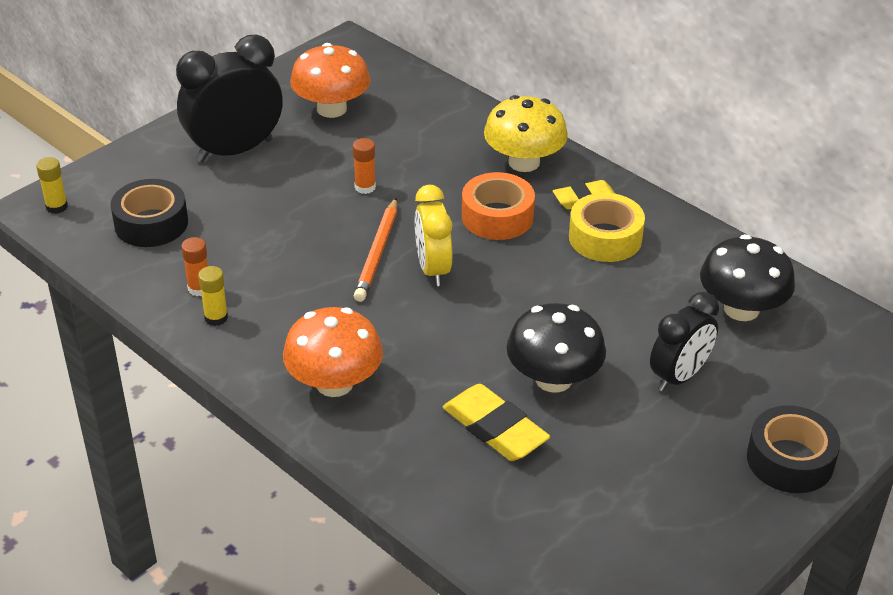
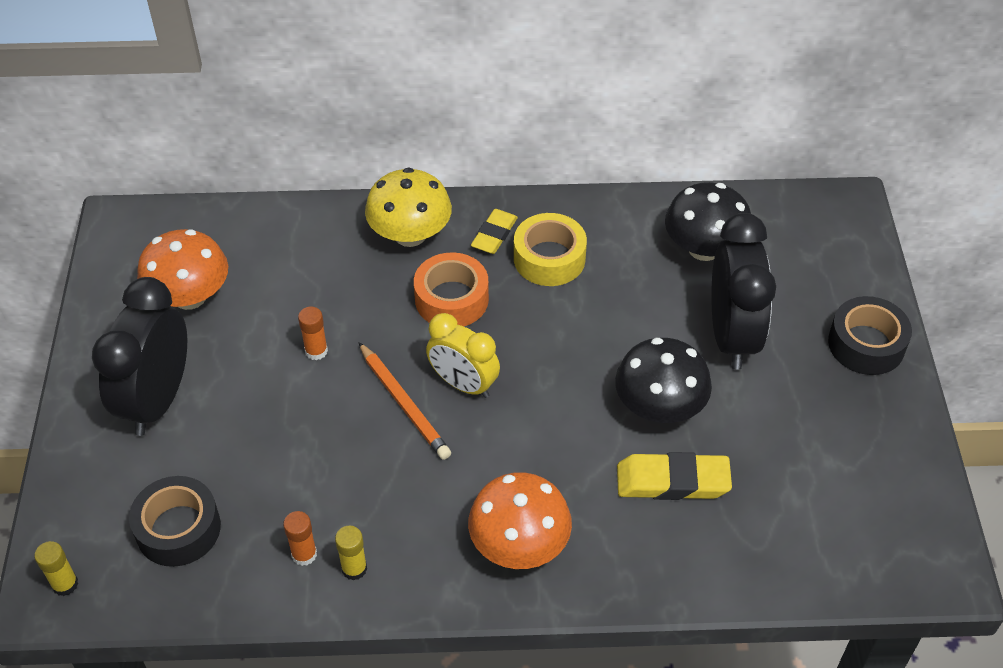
camera: 45 degrees left, 10 degrees up
(679, 376) = (732, 336): black clock -> black clock, size x1.54

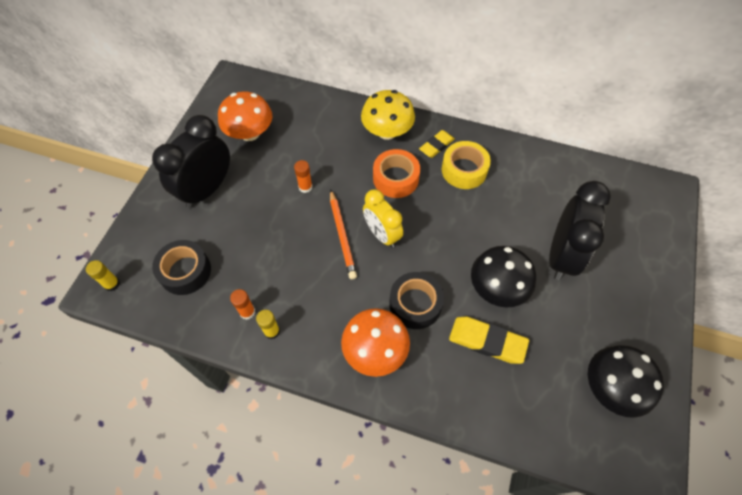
camera: 20 degrees right, 10 degrees up
(704, 248) = (564, 192): black mushroom -> black mushroom (611, 387)
(866, 344) = (650, 289): black tape -> black tape (415, 304)

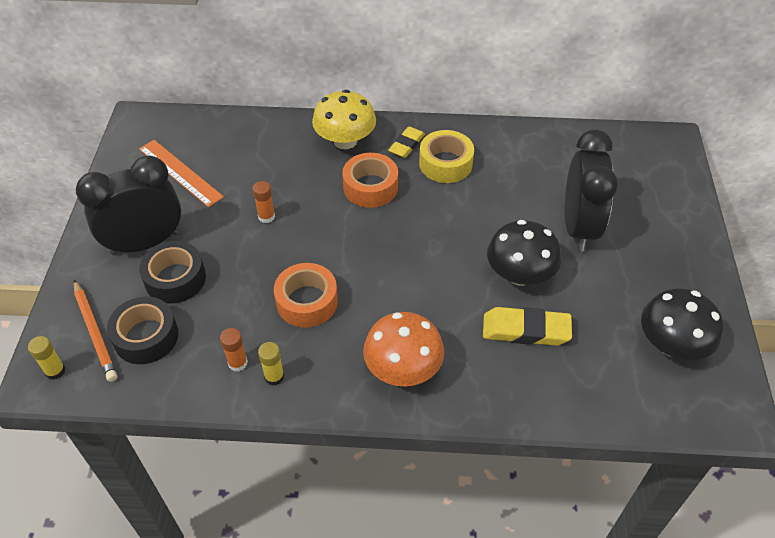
camera: 15 degrees left, 10 degrees down
(207, 189) = (145, 243): black clock -> black clock turned 45 degrees clockwise
(250, 133) = (180, 172): orange mushroom -> orange ruler
(315, 271) = (307, 301): none -> orange tape
(342, 236) = (326, 259): orange pencil -> orange pencil (95, 333)
(382, 234) = (373, 247): yellow clock -> none
(415, 304) = (433, 310): black tape -> black tape (175, 279)

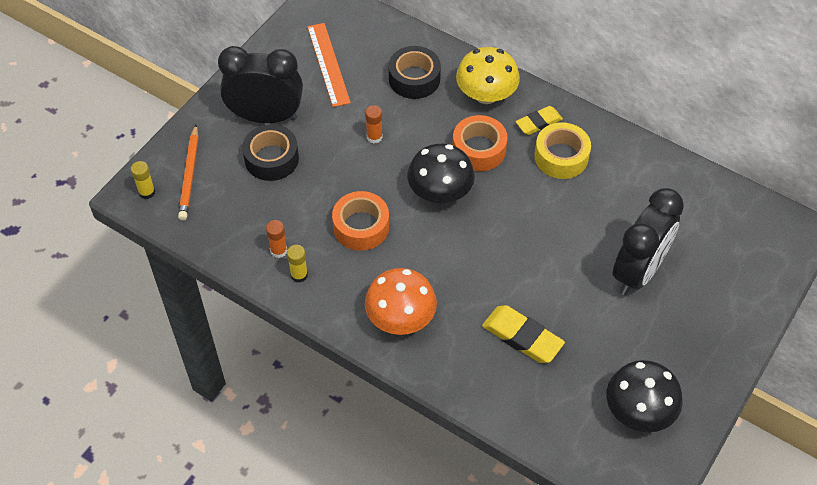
camera: 30 degrees right, 5 degrees up
(146, 337) = (224, 196): black tape -> black tape (414, 79)
(519, 274) = (552, 288): black mushroom -> black mushroom (440, 192)

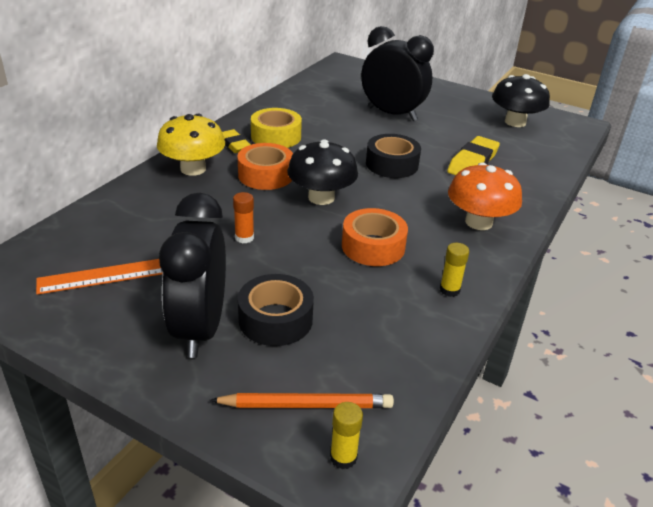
camera: 95 degrees left, 20 degrees down
(278, 251) = (420, 307): orange glue stick -> none
(414, 79) = (159, 210): black tape -> black tape (392, 164)

